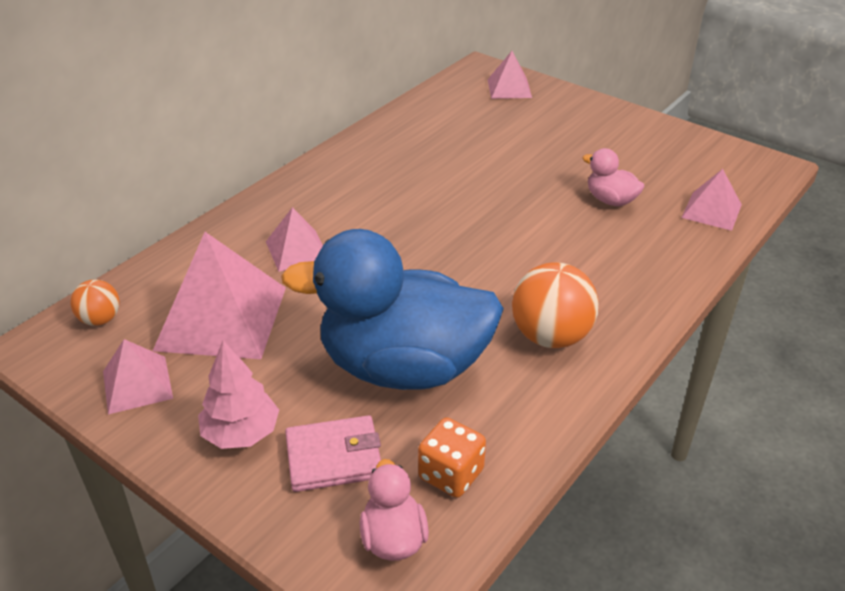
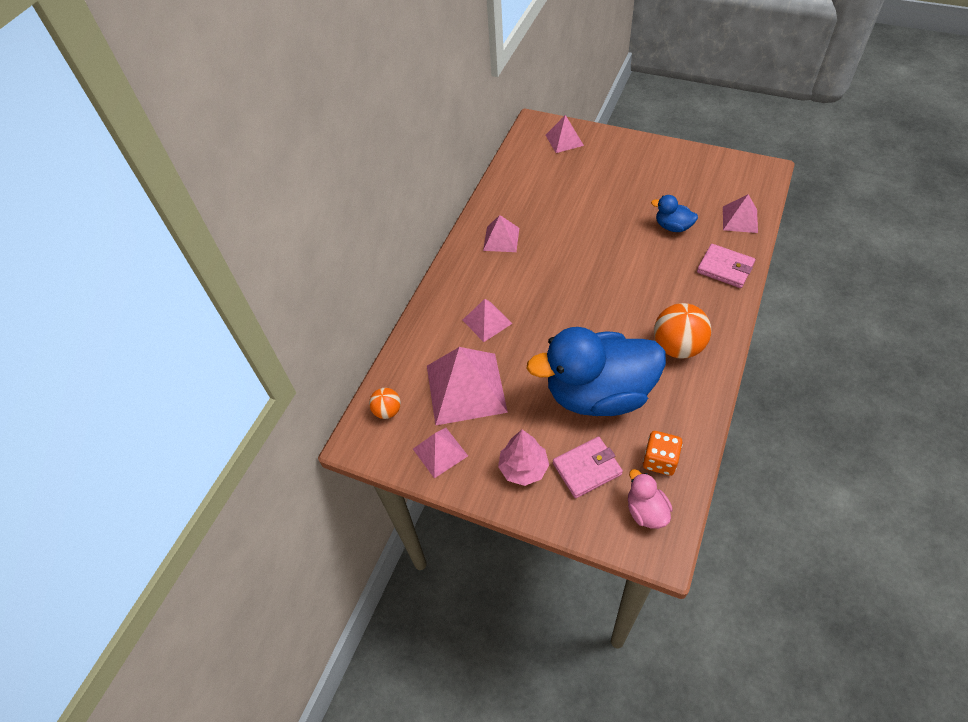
camera: 10 degrees left, 15 degrees up
(370, 168) = (501, 239): none -> pink pyramid
(610, 200) = (673, 226): pink duck -> blue duck
(665, 260) = (725, 268): none -> pink wallet

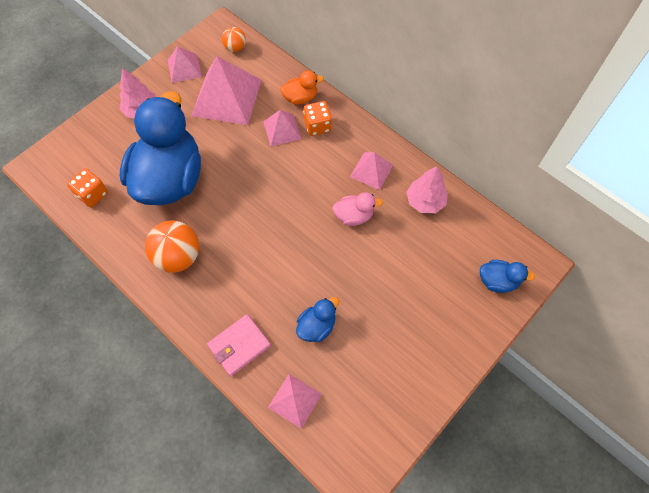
camera: 105 degrees right, 10 degrees up
(438, 321) = (300, 98): none -> orange duck
(468, 294) = (317, 126): none -> orange dice
(515, 196) = (425, 201): none -> pink tree
(564, 140) = (497, 281): pink pyramid -> blue duck
(587, 468) = (117, 147): pink wallet -> none
(646, 511) = (64, 168): pink duck -> pink duck (354, 216)

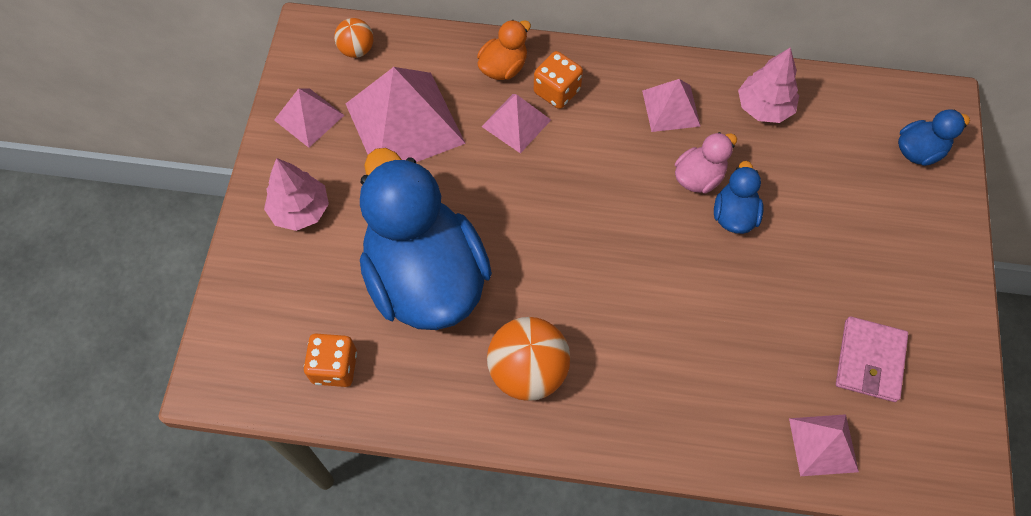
camera: 35 degrees left, 0 degrees up
(239, 346) = (703, 427): pink wallet -> pink wallet (870, 361)
(317, 326) = (771, 339): blue duck -> blue duck (734, 215)

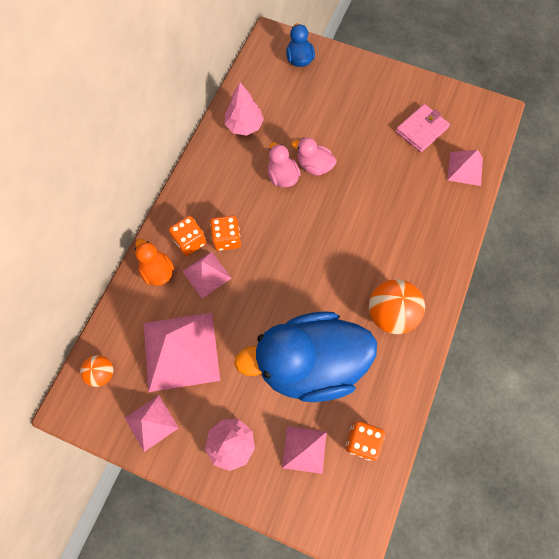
camera: 75 degrees left, 5 degrees up
(575, 132) = (227, 239): none -> orange dice
(671, 108) = (227, 177): pink pyramid -> pink pyramid (304, 449)
(734, 215) = (314, 166): blue duck -> pink duck
(870, 361) = (421, 130): pink wallet -> pink wallet turned 75 degrees counterclockwise

